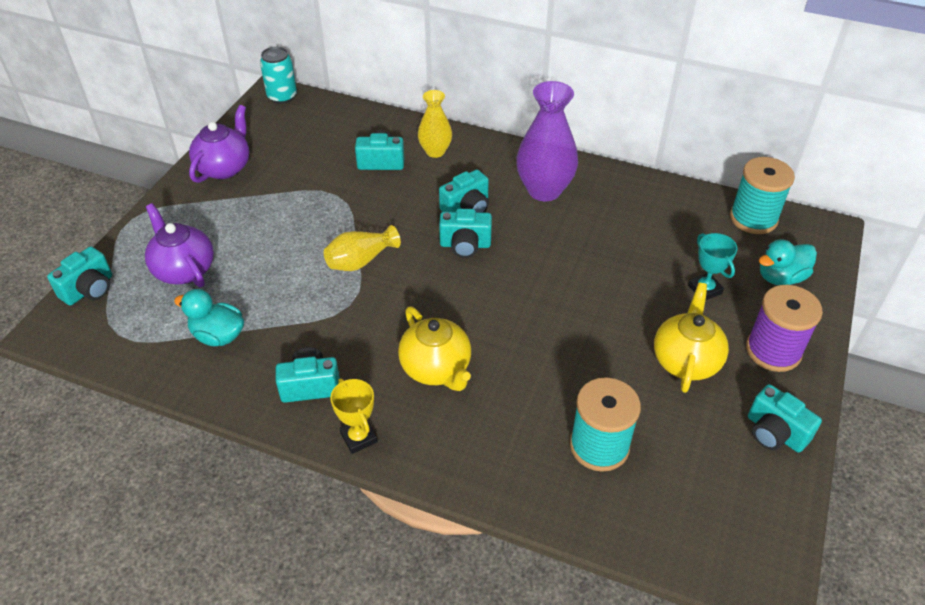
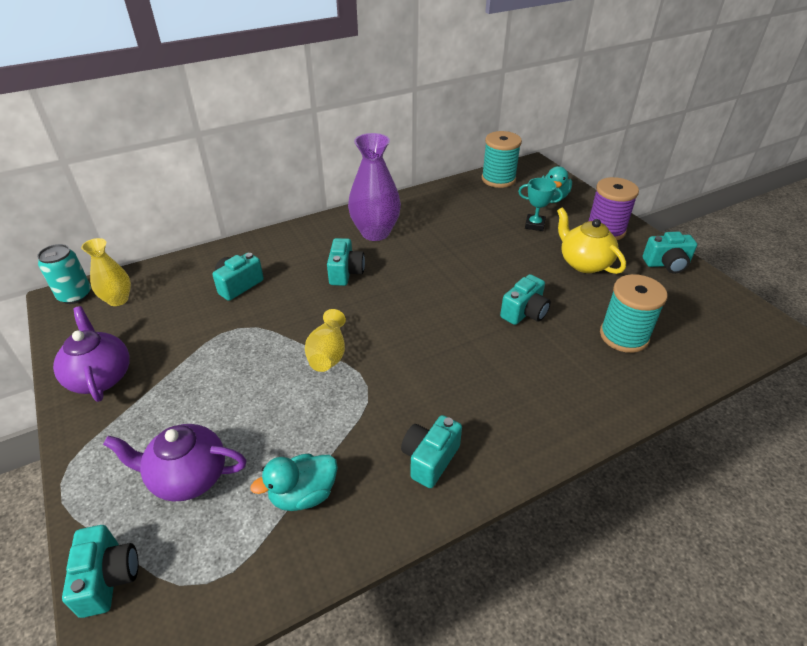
camera: 50 degrees left, 5 degrees down
(358, 437) = (513, 458): yellow trophy -> none
(435, 151) = (268, 255): yellow vase -> yellow vase (118, 300)
(436, 369) = (485, 374): yellow teapot -> none
(465, 245) = (380, 293): turquoise camera -> turquoise camera (524, 312)

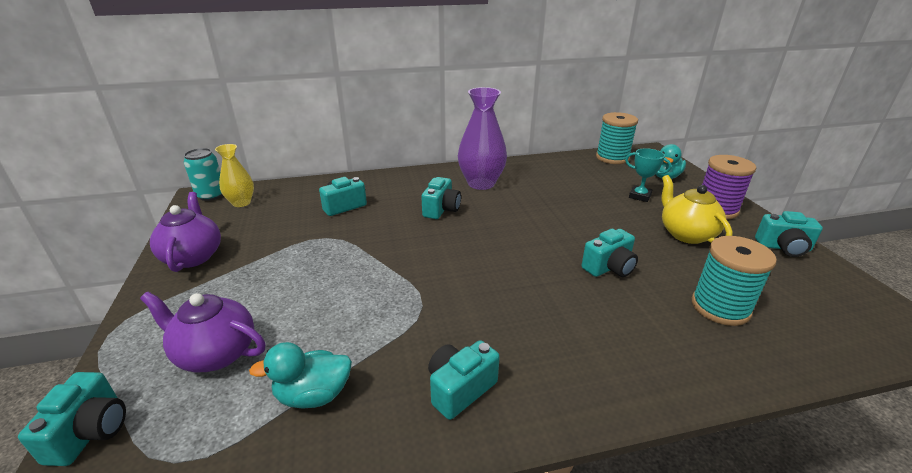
camera: 15 degrees right, 10 degrees down
(328, 354) = (396, 271): yellow vase -> none

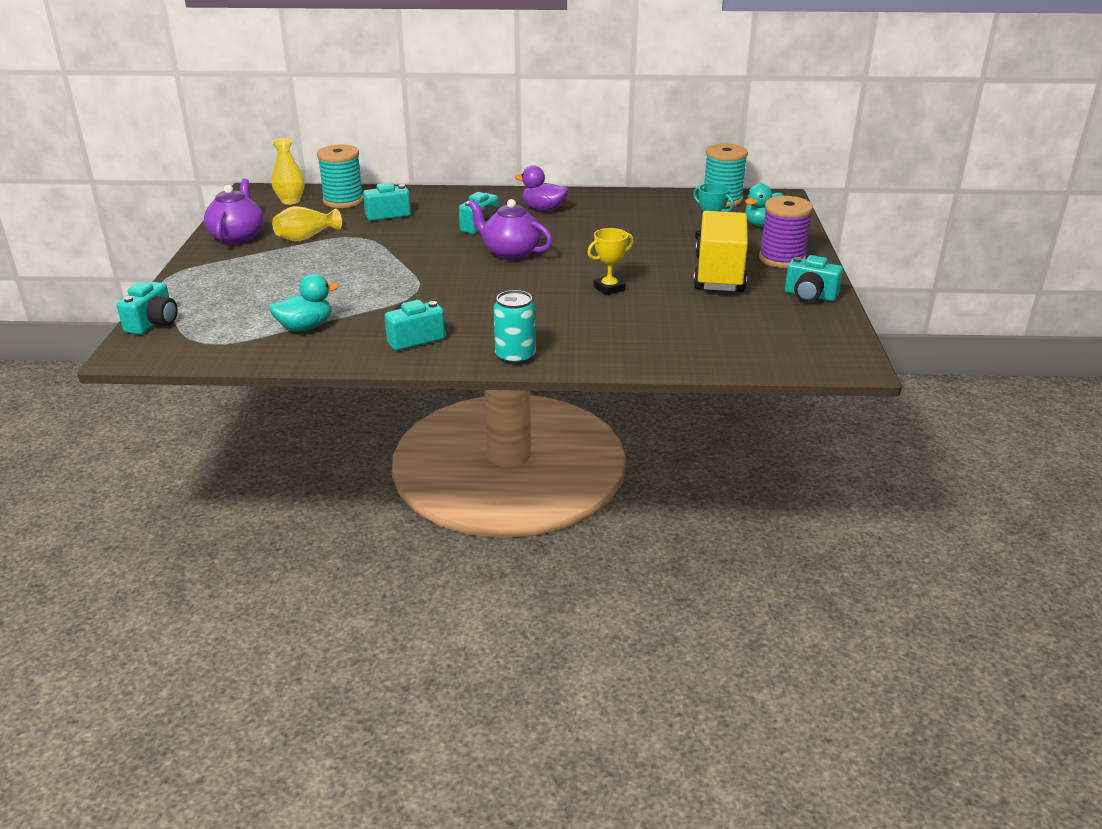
camera: 15 degrees right, 0 degrees up
(211, 195) = (264, 192): turquoise can -> turquoise can (515, 356)
(215, 353) = (242, 298): purple teapot -> purple teapot (510, 253)
(270, 246) = (306, 237): none -> yellow vase
(313, 395) = (305, 327): turquoise duck -> turquoise duck turned 150 degrees clockwise
(481, 183) = (543, 209): purple vase -> purple duck
(609, 267) = (609, 288): turquoise camera -> yellow trophy
(686, 234) = (719, 274): yellow teapot -> yellow truck
(720, 307) = (682, 325): turquoise spool -> turquoise spool (343, 201)

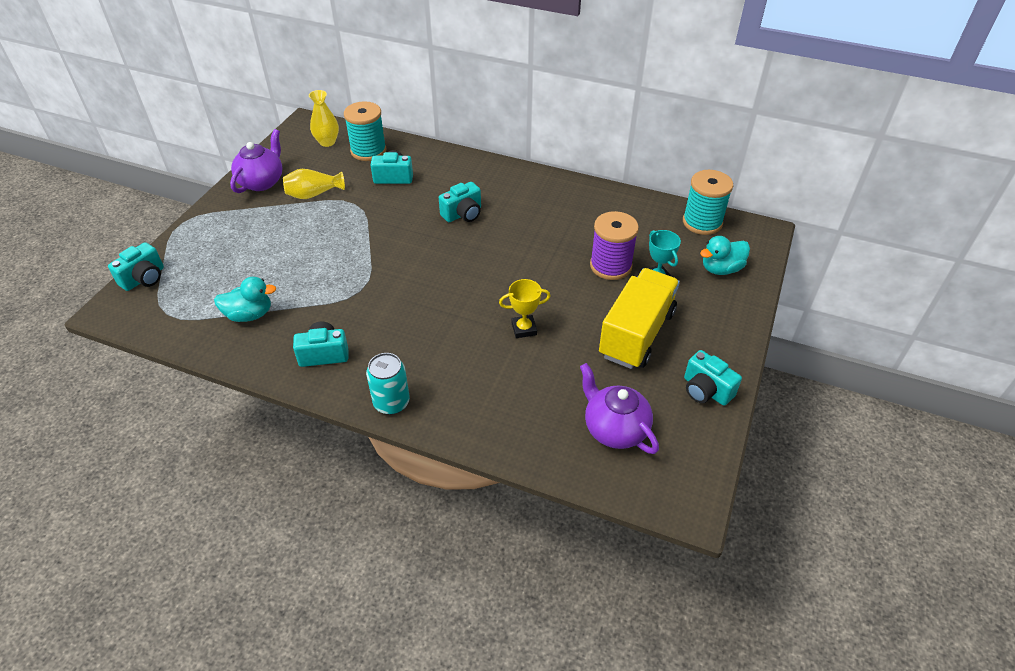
camera: 20 degrees right, 15 degrees up
(510, 253) = (466, 256): purple teapot -> purple teapot (614, 429)
(543, 209) = (529, 200): purple duck -> none
(781, 259) = (710, 326): purple spool -> purple spool (610, 266)

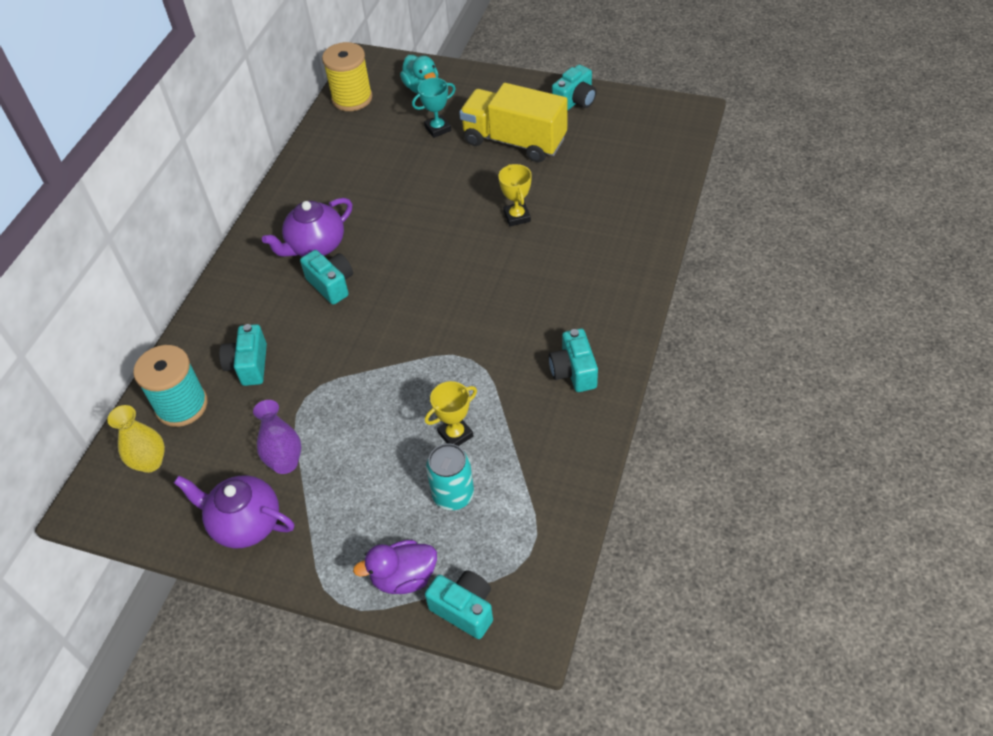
camera: 90 degrees left, 5 degrees up
(184, 250) = (404, 577): none -> purple duck
(249, 314) = (521, 460): turquoise duck -> none
(289, 279) = (455, 434): none -> yellow trophy
(313, 194) = (281, 449): yellow vase -> purple vase
(391, 403) = (629, 303): turquoise can -> turquoise can (453, 495)
(610, 266) = (420, 160): purple spool -> none
(614, 429) = (627, 152): purple teapot -> purple teapot (315, 246)
(702, 222) = (352, 98): turquoise spool -> yellow spool

